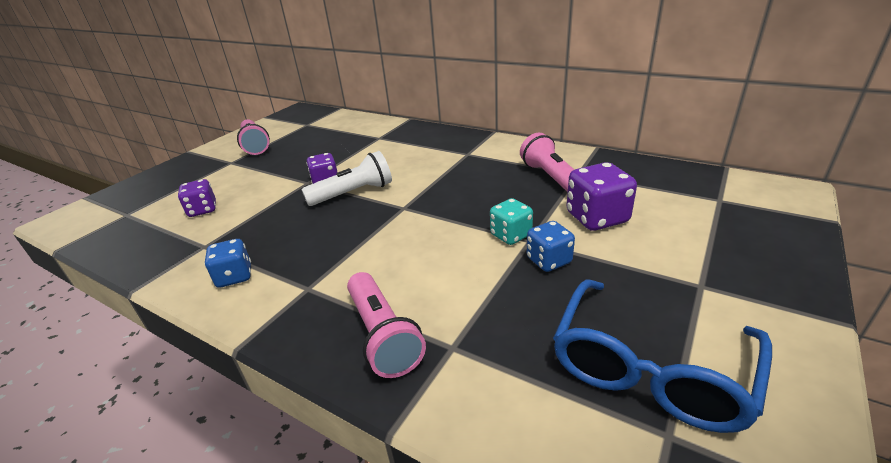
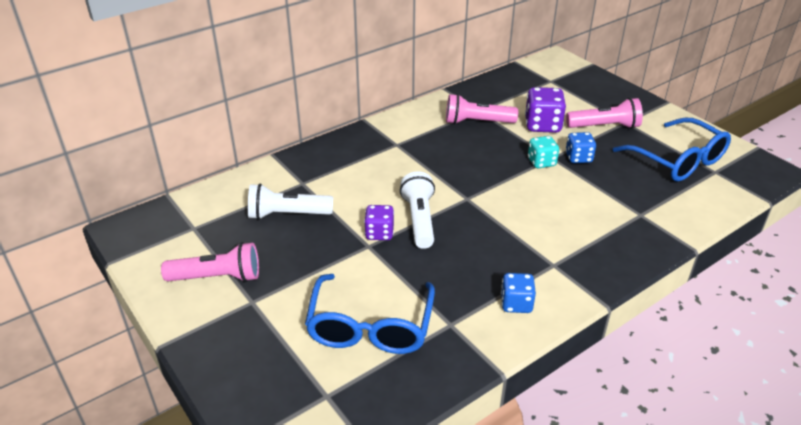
camera: 70 degrees left, 5 degrees up
(202, 210) = (370, 326): purple dice -> blue glasses
(334, 144) = (287, 214): none -> white flashlight
(383, 335) = (621, 238): pink flashlight -> pink flashlight (605, 126)

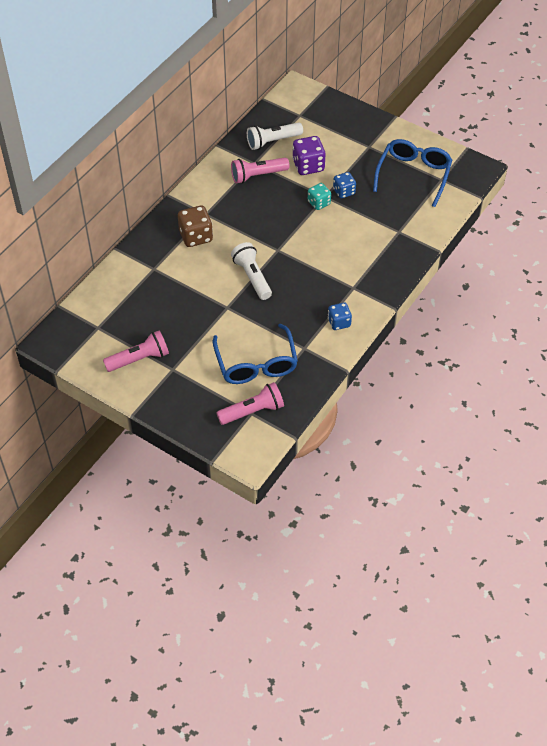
camera: 20 degrees left, 15 degrees up
(287, 214) = (158, 298): white flashlight -> white flashlight (272, 141)
(372, 163) = (196, 236): none -> brown dice
(379, 233) = (230, 295): purple dice -> none
(605, 126) = (354, 155): pink flashlight -> pink flashlight (253, 411)
(677, 160) = (413, 175): blue glasses -> blue glasses turned 105 degrees counterclockwise

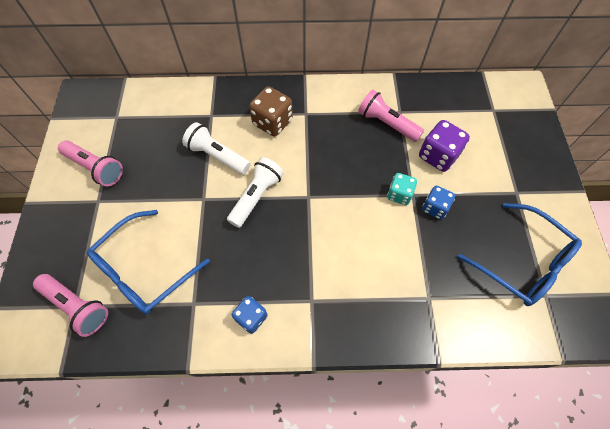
camera: 55 degrees right, 10 degrees up
(272, 141) = (439, 109): white flashlight -> white flashlight (217, 156)
(413, 175) = (522, 261): blue glasses -> blue glasses turned 60 degrees clockwise

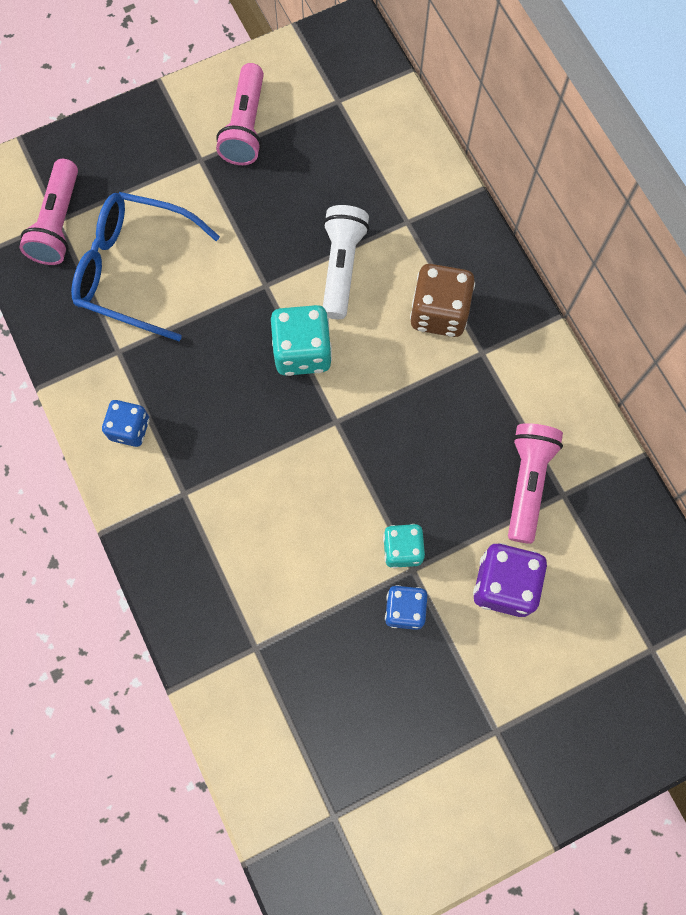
camera: 65 degrees right, 10 degrees up
(256, 196) = (302, 352): white flashlight -> turquoise dice
(522, 261) = (373, 768): blue glasses -> none

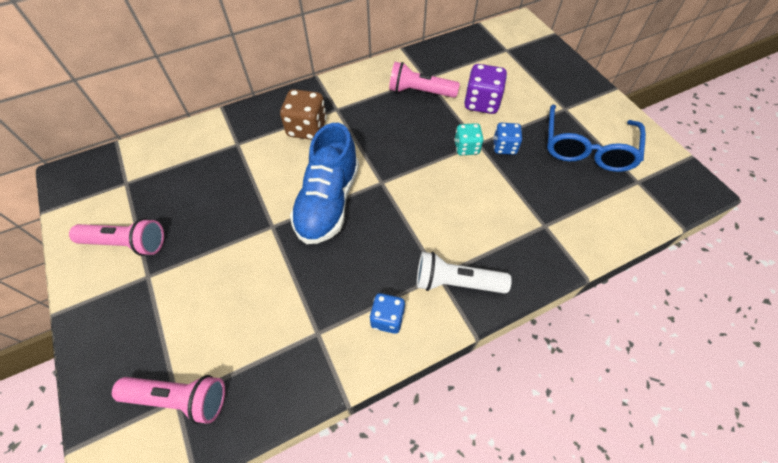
camera: 90 degrees left, 15 degrees down
(135, 270) = (243, 323): blue glasses -> blue glasses (587, 148)
(302, 352) = (328, 202): turquoise dice -> blue shoe
(341, 267) = (265, 179): white flashlight -> white flashlight (456, 282)

